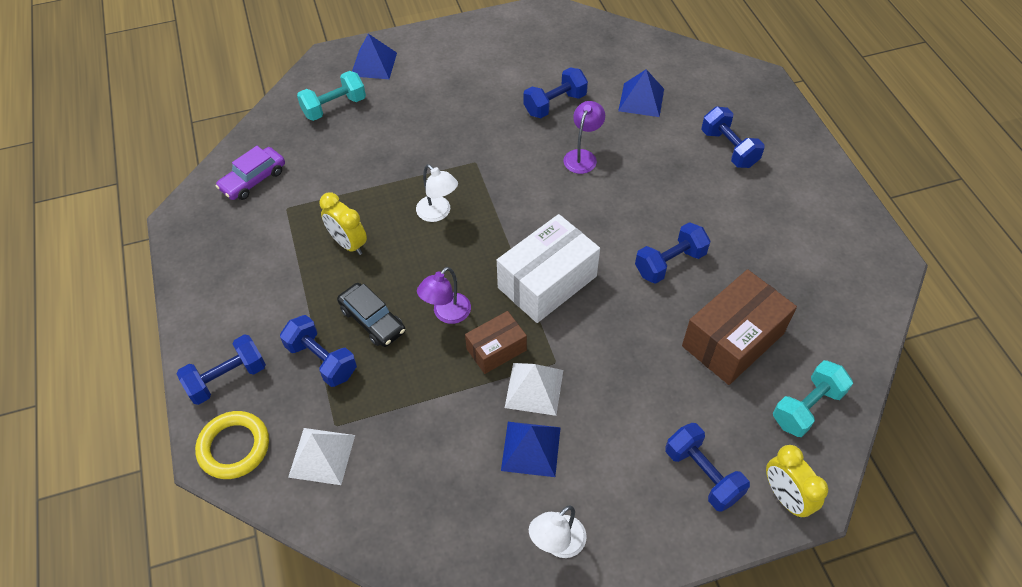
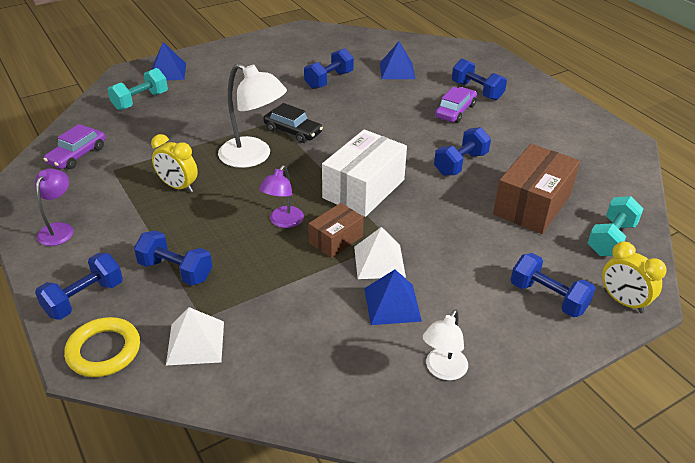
camera: 15 degrees left, 15 degrees down
(372, 320) = (216, 236): black car -> black car (293, 131)
(438, 213) = (253, 157): white lamp -> white lamp, size x1.71
(582, 156) = (363, 108): purple lamp -> purple lamp (59, 229)
(691, 178) = (455, 111): none -> purple car

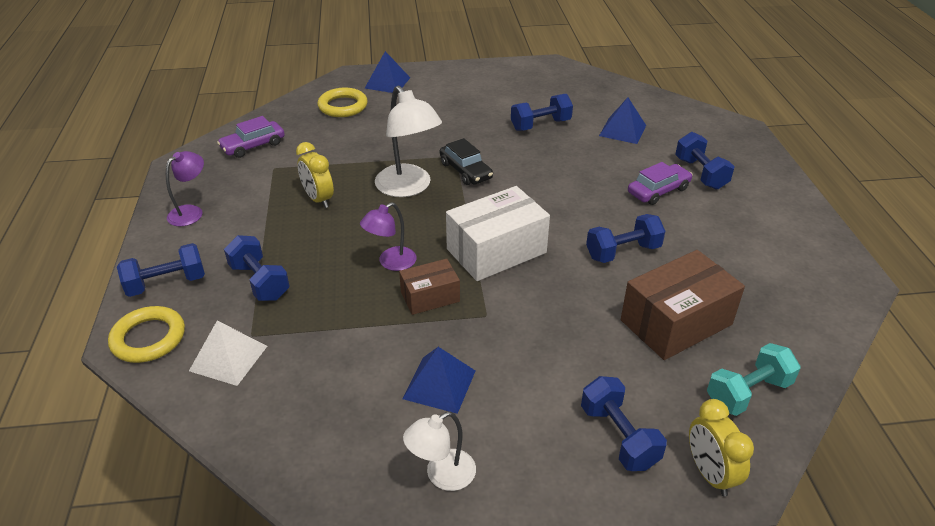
camera: 25 degrees right, 0 degrees up
(140, 101) = (343, 106): turquoise dumbbell -> yellow ring
(379, 261) = (458, 334): white pyramid -> none

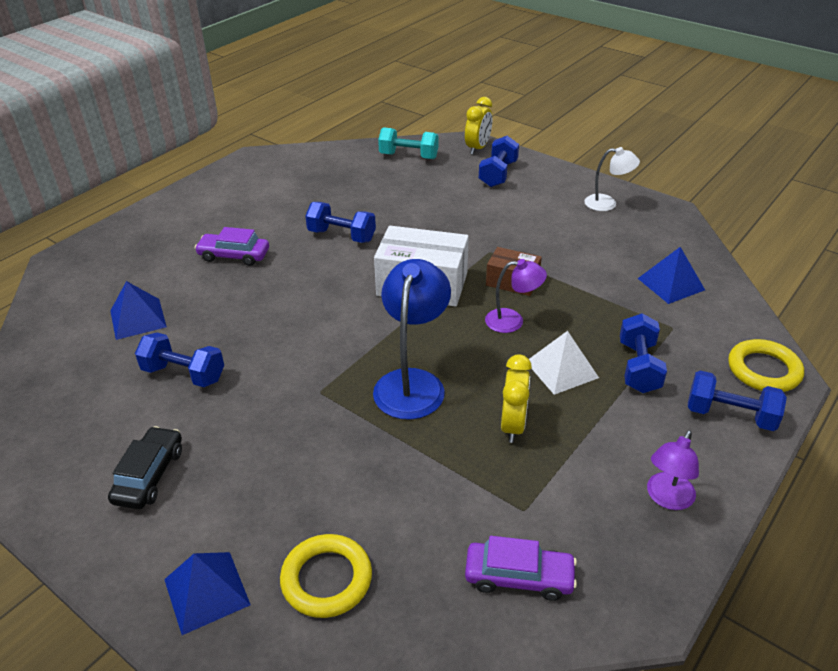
camera: 135 degrees left, 0 degrees up
(191, 212) = (667, 498): purple lamp -> purple lamp turned 45 degrees counterclockwise
(228, 358) = (700, 320): white pyramid -> white pyramid (561, 369)
(408, 188) = (412, 382): white lamp -> blue lamp
(439, 384) = (565, 235): blue pyramid -> blue pyramid (670, 284)
(465, 171) = (337, 367): black car -> black car (149, 475)
(676, 322) = (385, 192): brown box -> none
(700, 173) = (179, 248): blue dumbbell -> none

